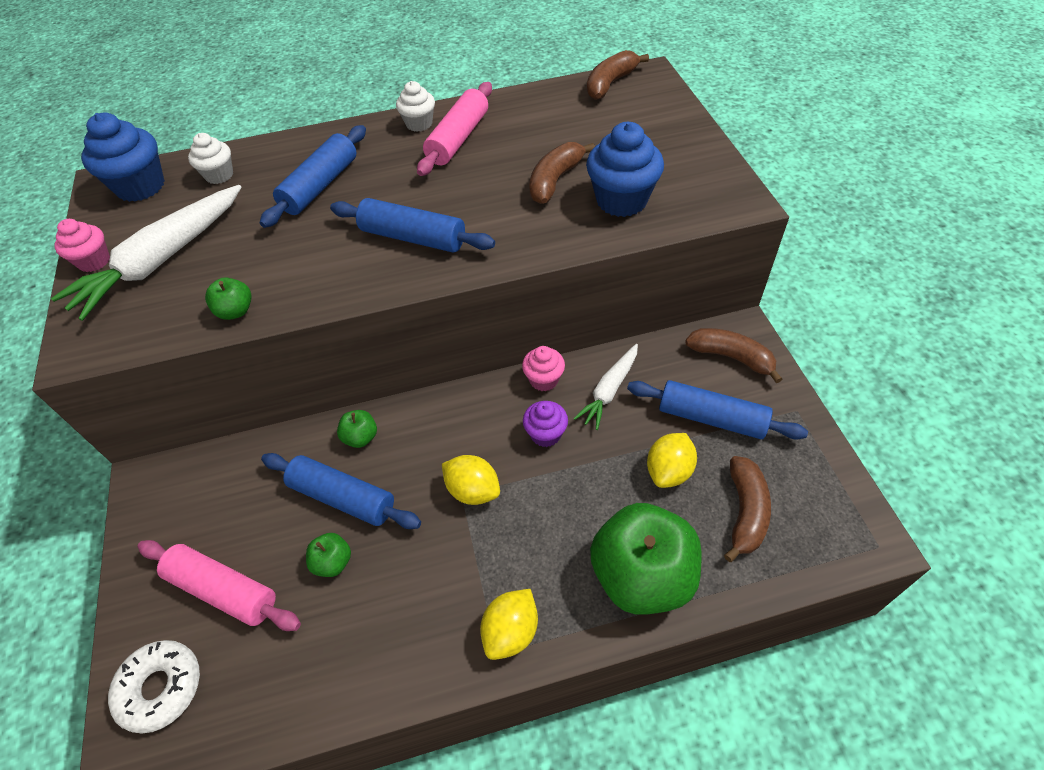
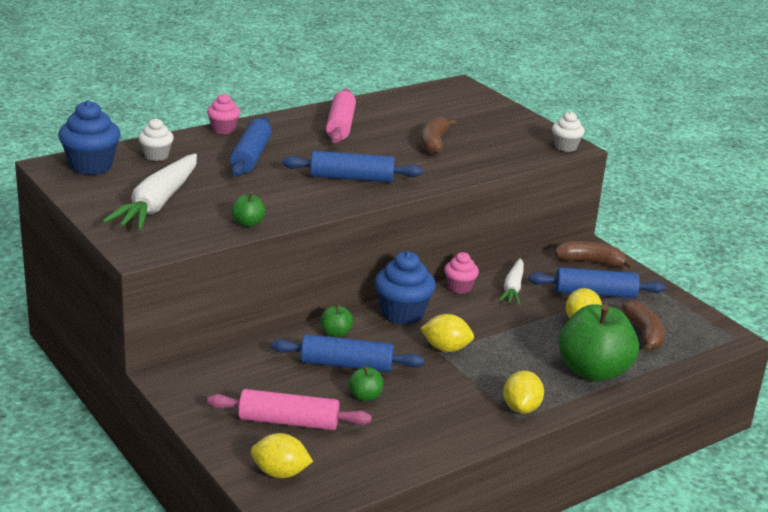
camera: 25 degrees left, 25 degrees down
(94, 261) = (98, 208): pink cupcake -> pink cupcake (223, 129)
(161, 688) = (280, 473): white donut -> yellow lemon
(419, 124) = (300, 119): white cupcake -> white cupcake (565, 147)
(545, 434) = (480, 315): purple cupcake -> none
(610, 83) = (435, 90): brown banana -> none
(621, 200) = (490, 150): blue cupcake -> blue cupcake (402, 313)

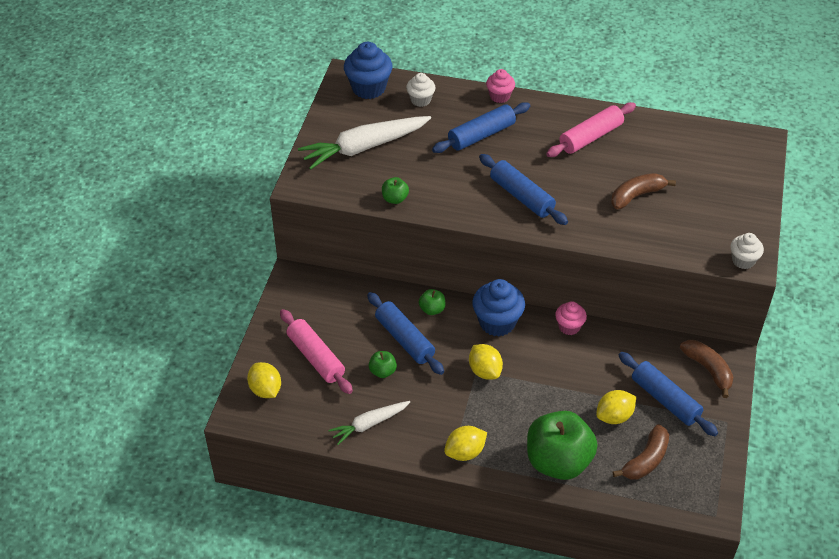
camera: 50 degrees right, 20 degrees up
(513, 288) = (608, 353): white carrot -> white carrot (369, 424)

